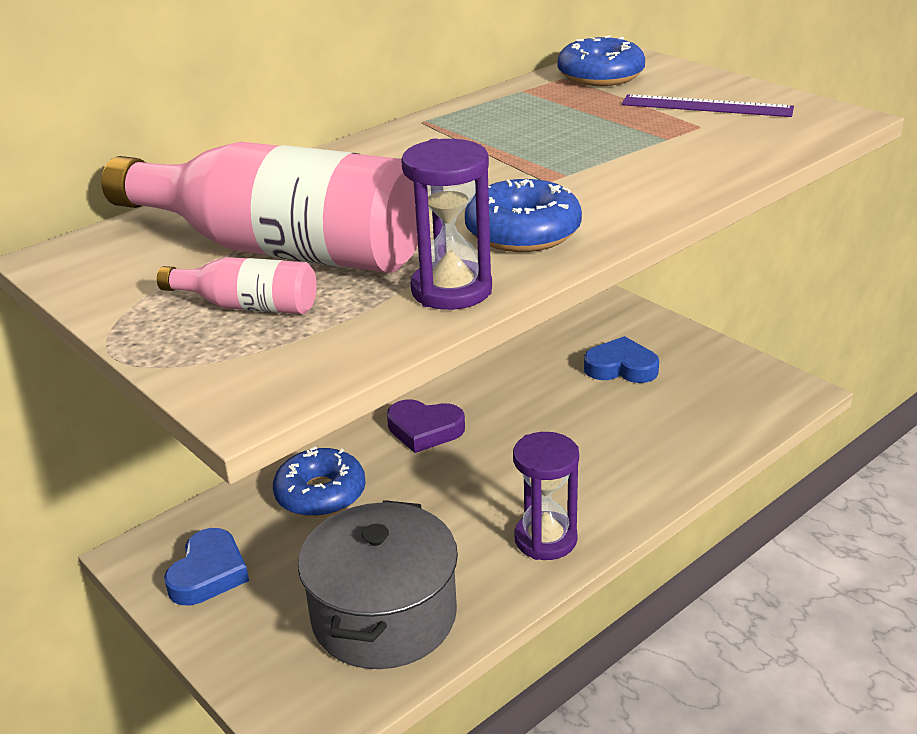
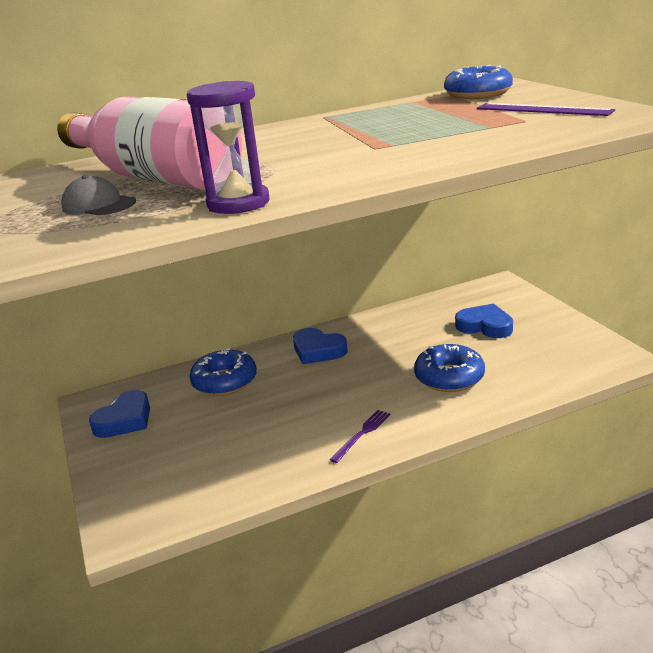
camera: 20 degrees right, 5 degrees down
(248, 306) = (99, 205): pink bottle -> grey cap
(384, 616) = (218, 466): grey pot -> none
(424, 430) = (318, 350): purple heart -> blue heart
(523, 232) = (325, 174): blue donut -> blue donut (449, 377)
(545, 539) = (362, 434): purple hourglass -> purple fork

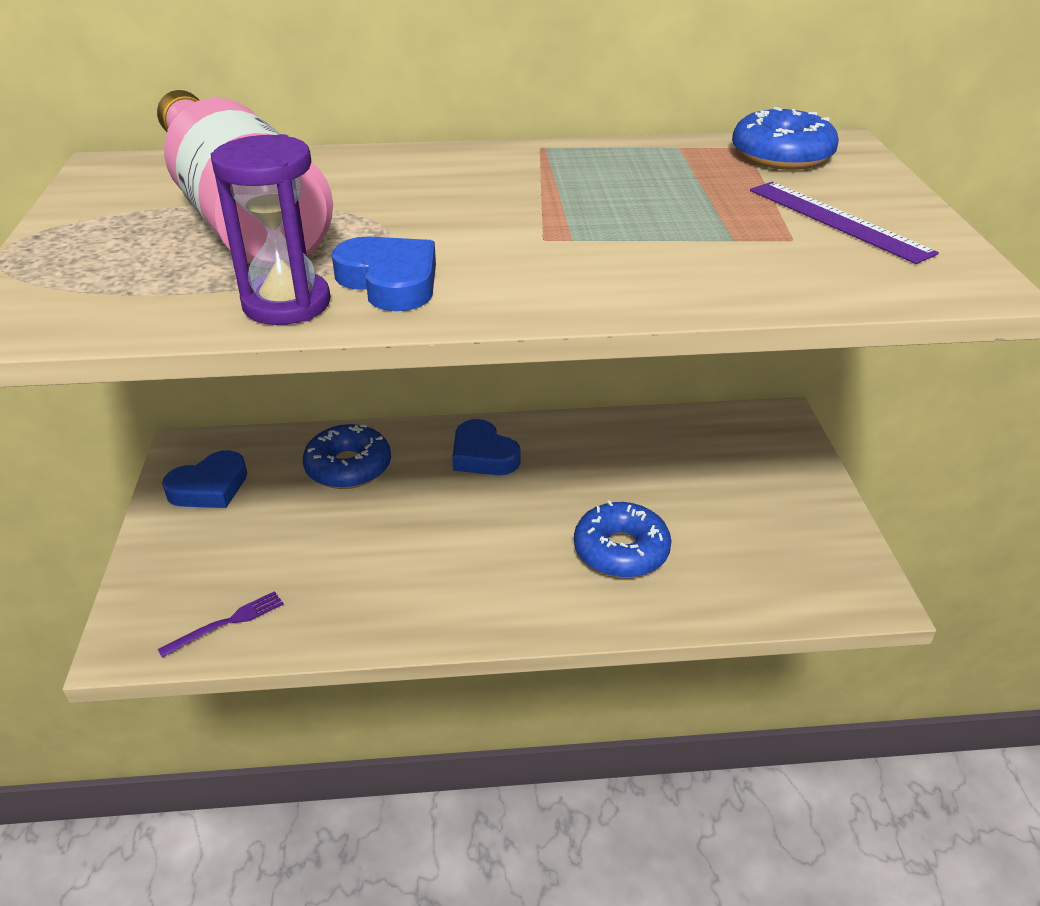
camera: 15 degrees right, 10 degrees up
(99, 205) = (138, 252): grey cap -> none
(362, 434) = (463, 602): purple fork -> purple fork (227, 623)
(485, 326) = (716, 483): blue heart -> blue heart (390, 281)

